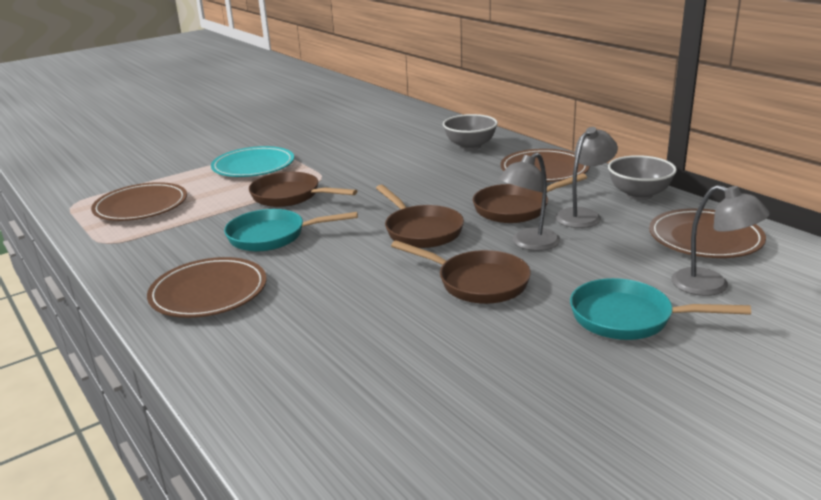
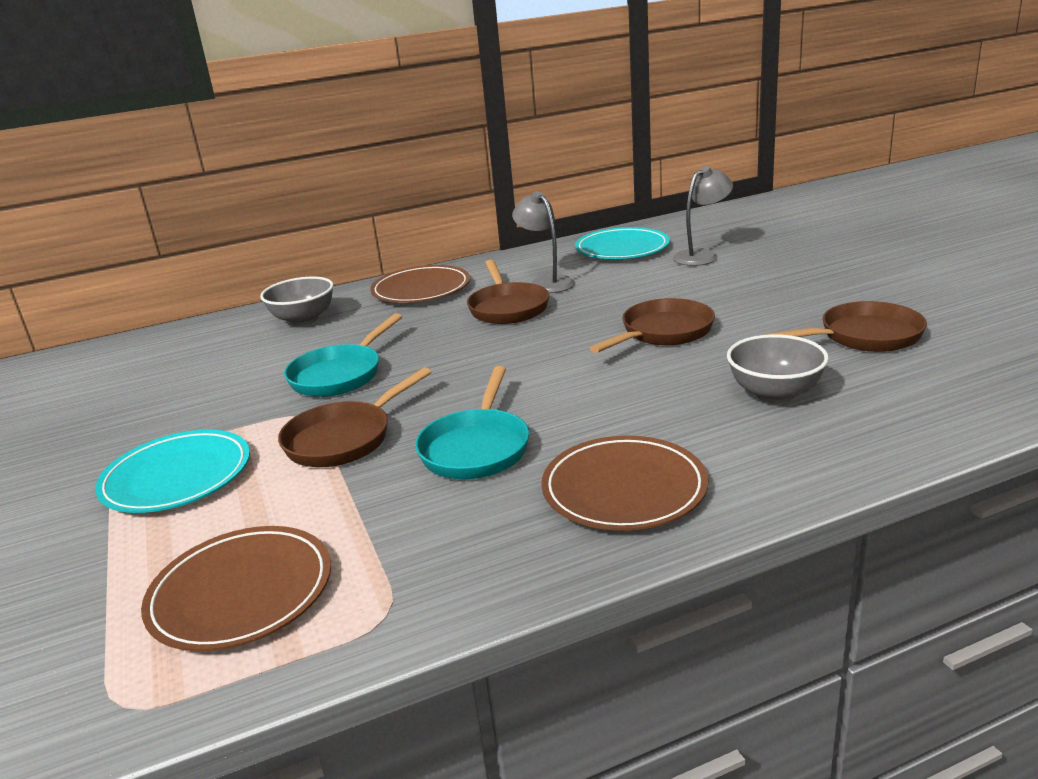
camera: 75 degrees left, 0 degrees up
(421, 230) = (528, 354): brown pan -> brown pan (864, 336)
(529, 244) = (593, 307): grey lamp -> none
(628, 318) = (744, 284): turquoise pan -> turquoise pan (340, 375)
(639, 194) = (518, 260): grey bowl -> grey bowl (775, 394)
(705, 238) = (622, 249): brown plate -> turquoise plate

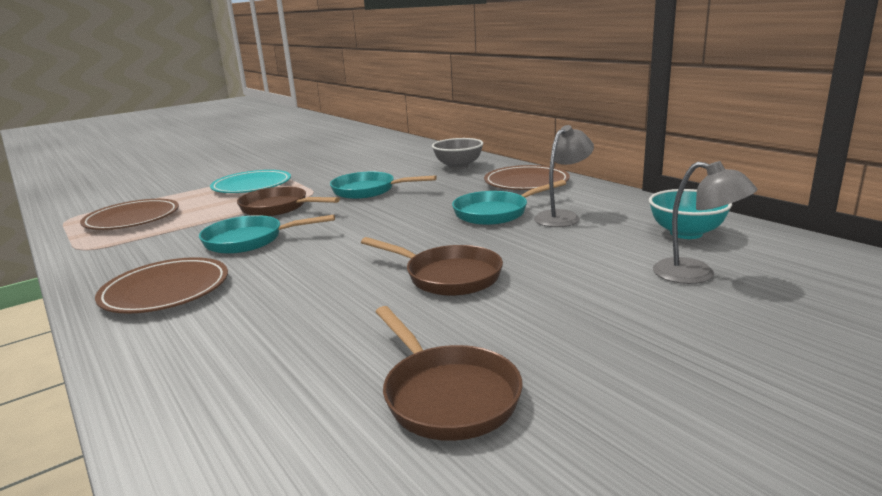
camera: 75 degrees right, 5 degrees down
(507, 308) = (495, 213): brown pan -> turquoise pan
(622, 249) = (686, 233): turquoise plate -> turquoise bowl
(775, 394) = (298, 340): grey bowl -> none

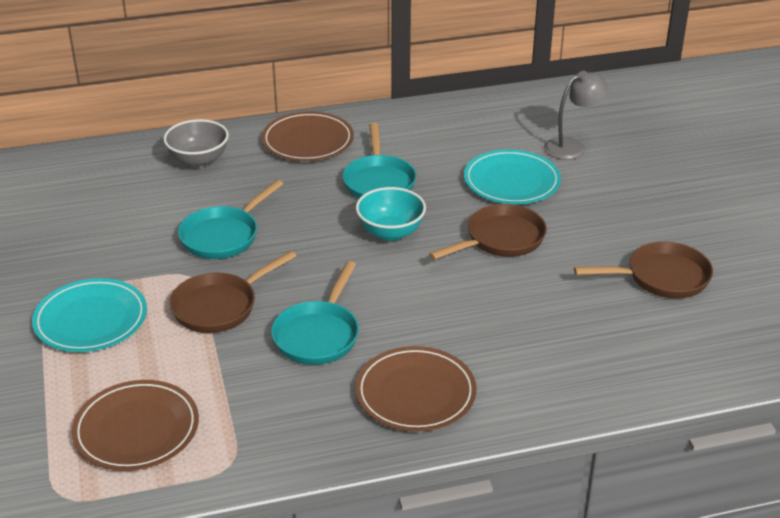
camera: 70 degrees left, 15 degrees up
(562, 216) = (421, 154): grey lamp -> none
(568, 260) = (511, 181): none -> turquoise plate
(686, 233) = (503, 121): turquoise bowl -> turquoise bowl (390, 232)

